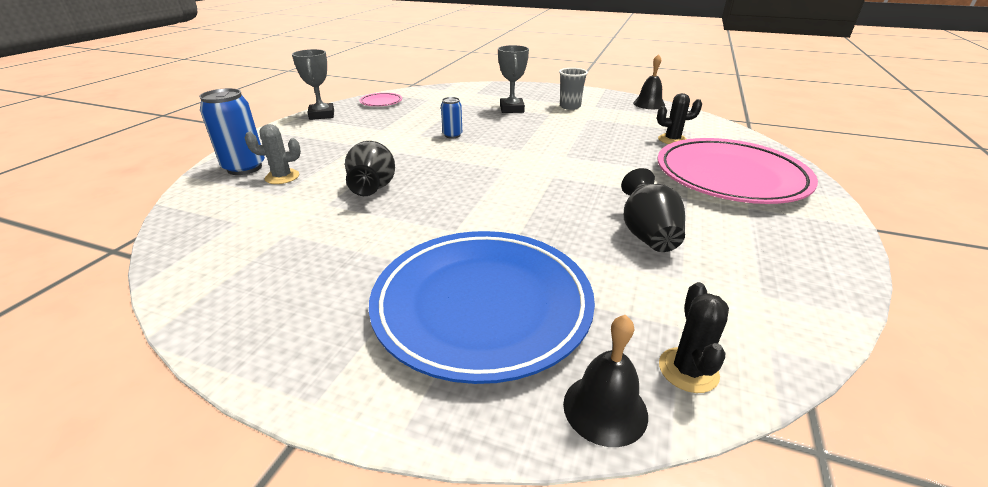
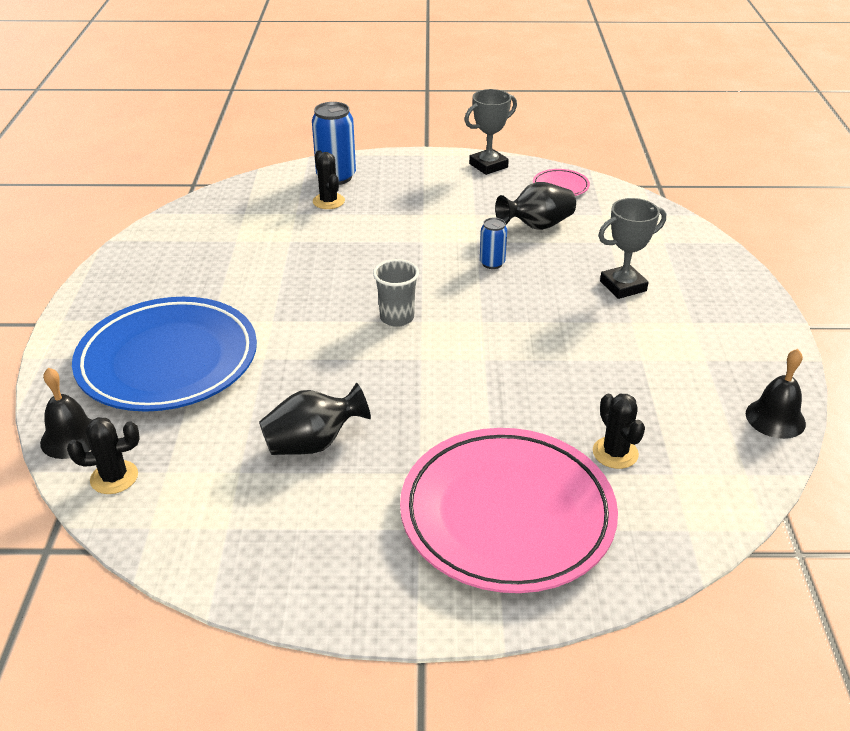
camera: 70 degrees right, 5 degrees up
(282, 177) = (328, 201): grey cactus -> black cactus
(373, 187) = (333, 253): black vase -> black vase (537, 226)
(570, 106) = (682, 335): grey cup -> grey cup (397, 318)

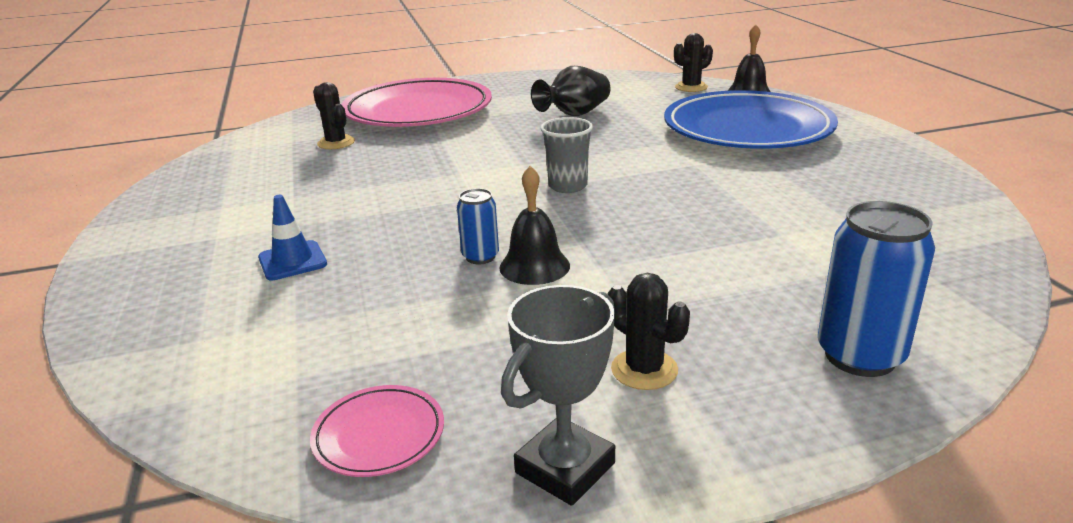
camera: 165 degrees right, 10 degrees down
(328, 201) = (807, 302): black cactus -> black cactus (644, 369)
(537, 226) = (422, 327): black vase -> none
(623, 286) = (292, 261): grey trophy -> blue traffic cone
(775, 418) = (179, 179): black bell -> black bell (534, 266)

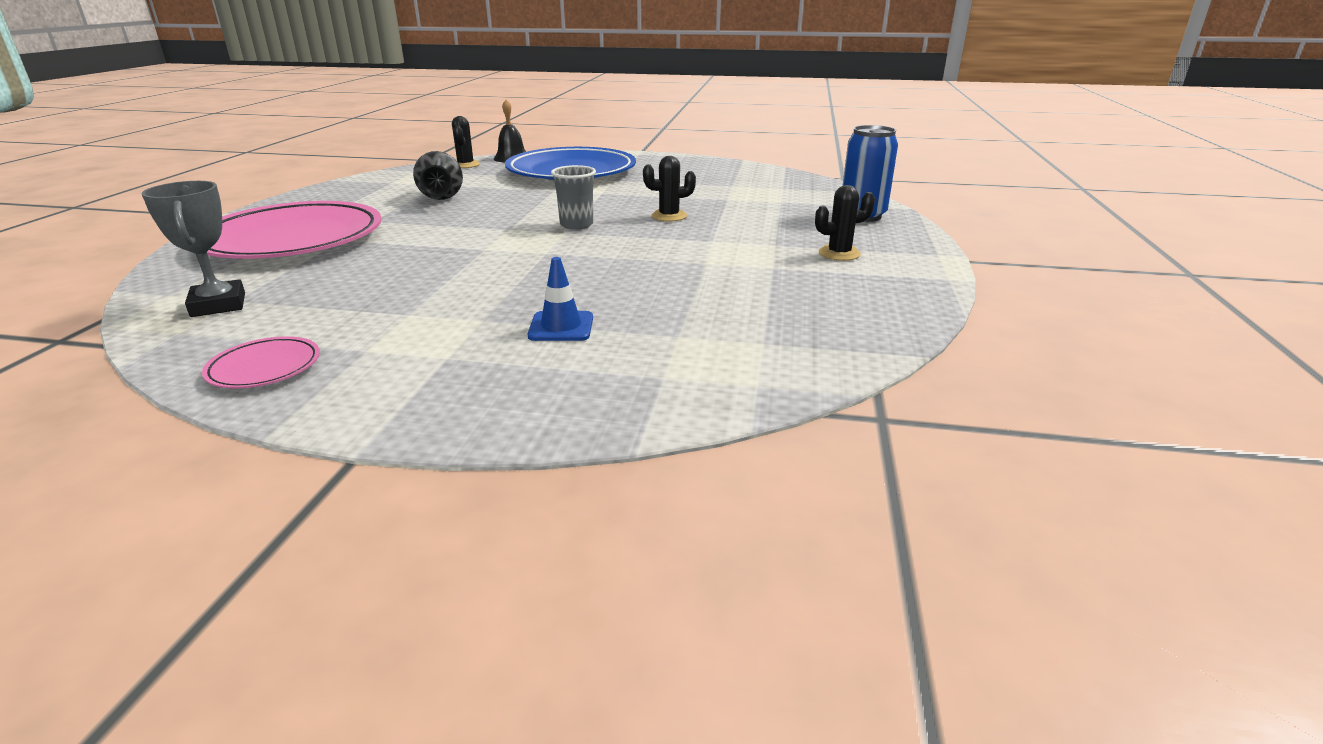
camera: 65 degrees left, 0 degrees up
(336, 143) = (296, 281): black cactus -> black cactus (669, 216)
(379, 435) = (856, 324): pink plate -> pink plate (264, 368)
(480, 257) = (652, 265): blue can -> none
(534, 266) = (688, 254): black bell -> none
(565, 468) = (916, 285): grey trophy -> grey trophy (218, 305)

